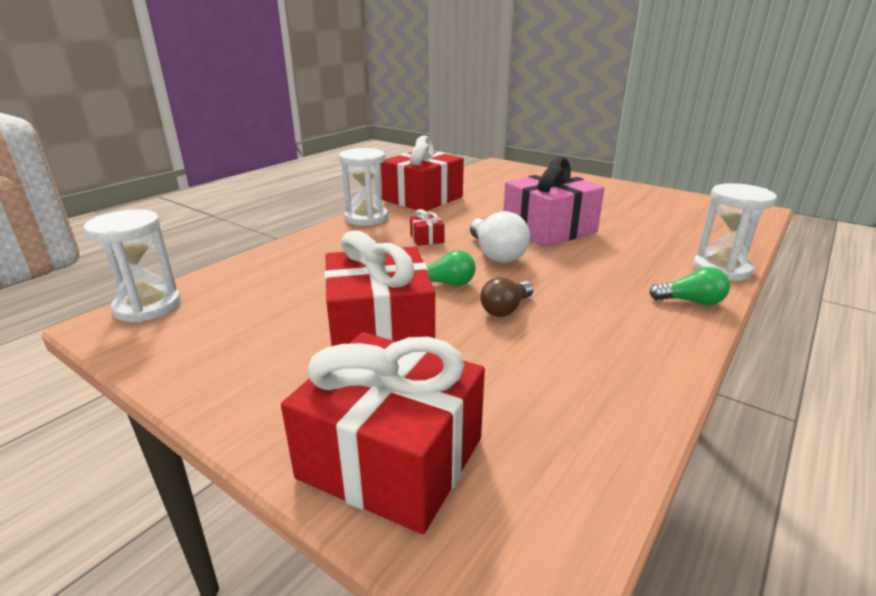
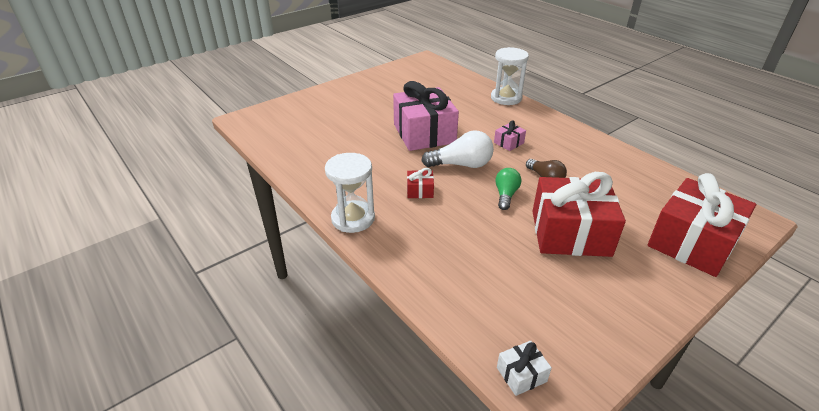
camera: 75 degrees left, 10 degrees up
(148, 307) = (521, 374): white hourglass -> white gift
(422, 198) = (317, 178): red gift -> none
(580, 278) = (508, 143): none -> pink gift
(691, 301) = (542, 119): green light bulb -> none

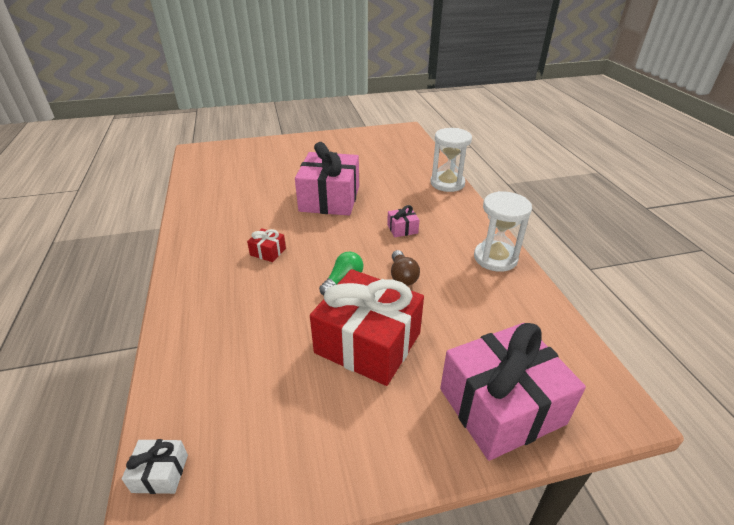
camera: 25 degrees right, 0 degrees up
(353, 218) = (185, 260): white hourglass -> white hourglass (495, 258)
(461, 165) = (332, 238): white light bulb -> none
(692, 242) = (501, 406): red gift -> pink gift

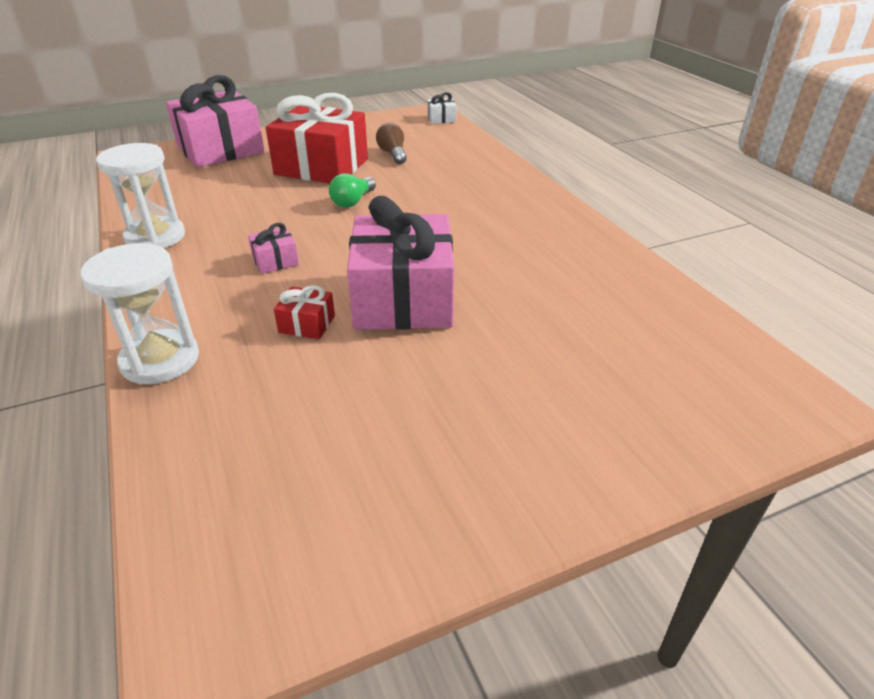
camera: 170 degrees right, 0 degrees up
(268, 252) = (456, 219): red gift -> red gift (307, 324)
(402, 276) = (283, 210): brown light bulb -> brown light bulb (393, 154)

